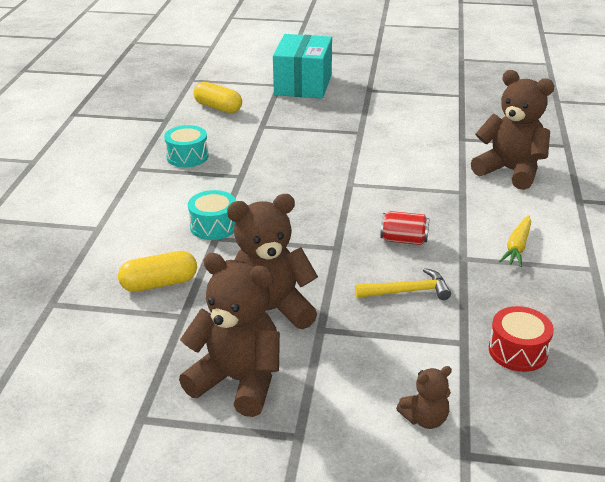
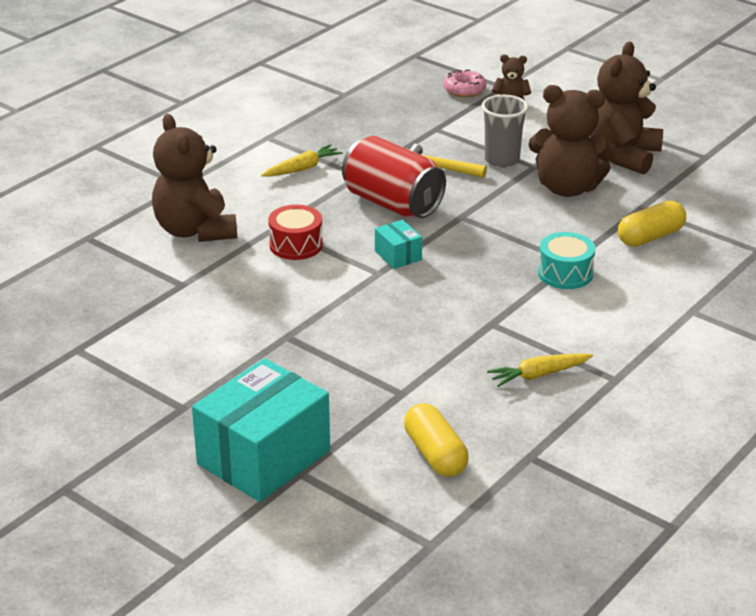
camera: 150 degrees left, 0 degrees up
(159, 283) = (650, 237): yellow capsule -> yellow capsule turned 45 degrees counterclockwise
(187, 156) = (538, 375): turquoise drum -> yellow carrot
(238, 381) = (623, 156): brown teddy bear -> brown teddy bear turned 60 degrees clockwise
(350, 200) = (398, 255): none -> turquoise box
(358, 324) = (502, 160): none -> grey cup
(404, 240) = (392, 203): red can -> red can, size x1.95
(503, 425) = (464, 90): none -> pink donut
(518, 351) = (404, 114): red drum -> red drum (296, 245)

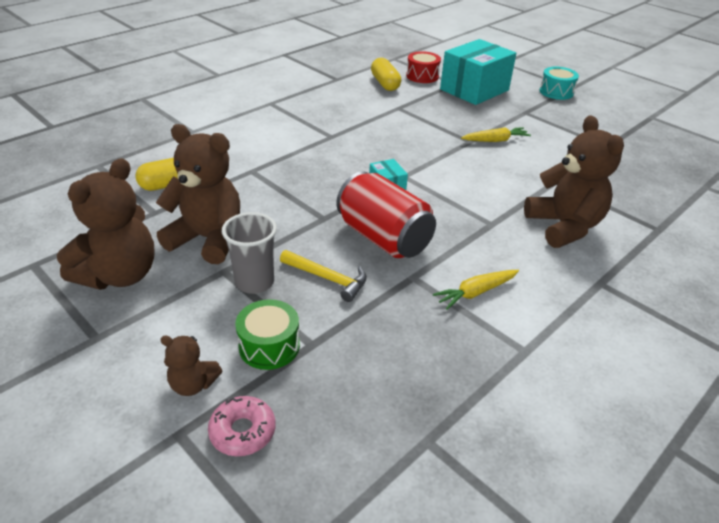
camera: 175 degrees left, 5 degrees up
(296, 245) = (471, 205): red drum -> red drum (422, 76)
(468, 125) = (269, 346): none -> green drum
(538, 375) = (314, 108): yellow carrot -> yellow carrot (495, 140)
(565, 273) = (262, 162): turquoise drum -> turquoise drum (556, 92)

